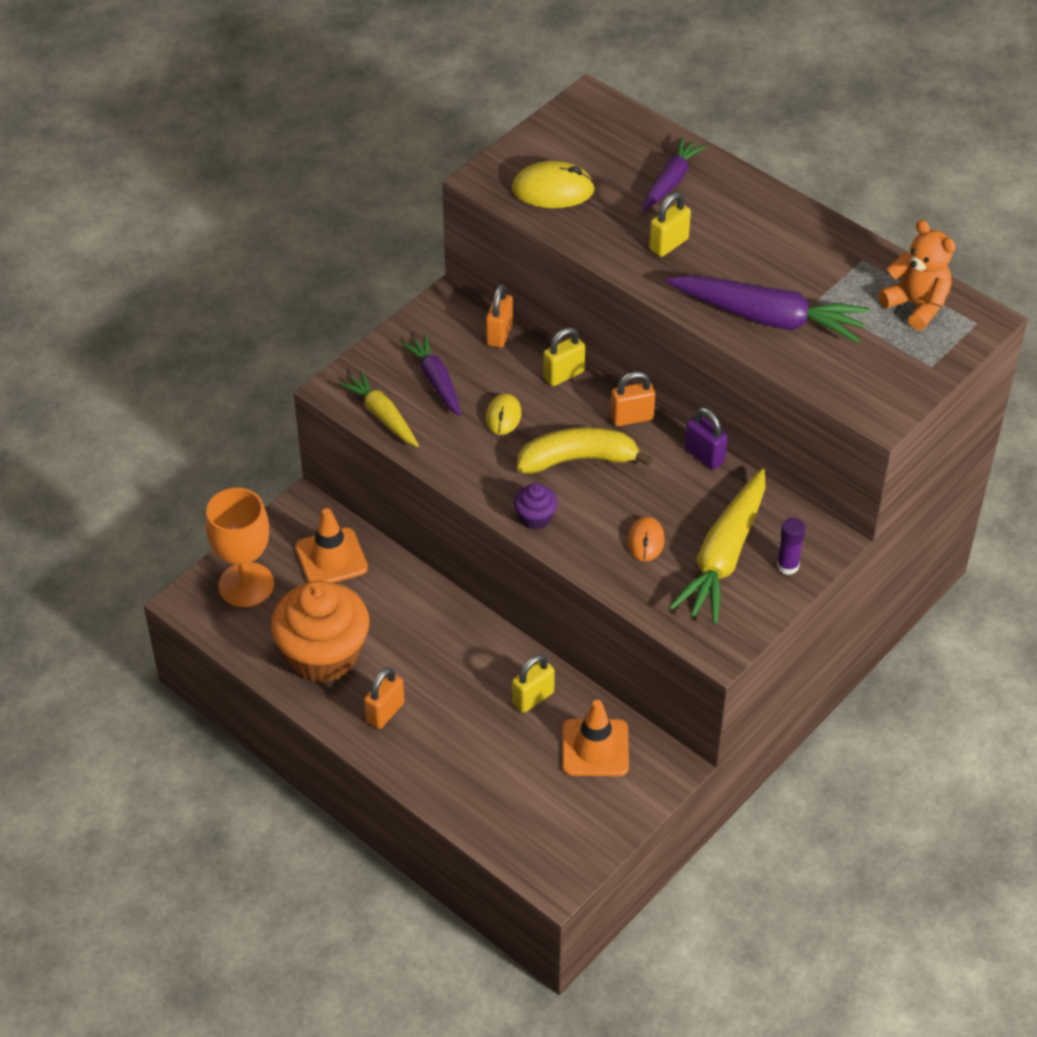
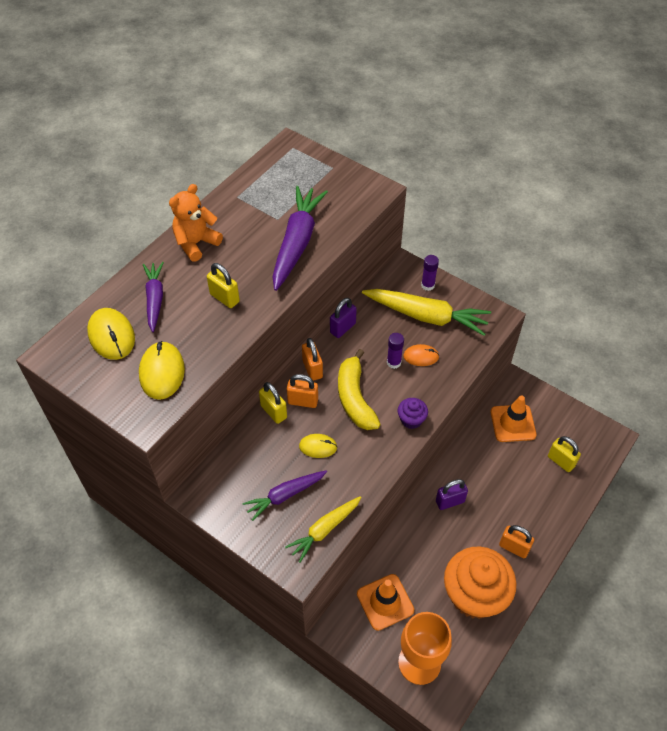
camera: 95 degrees left, 5 degrees up
(468, 647) = (450, 501): none -> purple padlock
(499, 334) = (233, 456): orange padlock -> orange padlock (303, 401)
(533, 698) = (483, 459): yellow padlock -> yellow padlock (561, 461)
(613, 146) = (111, 336): none -> yellow mouse
(637, 508) = (394, 362): none -> purple glue stick
(670, 181) = (155, 299): purple carrot -> purple carrot turned 60 degrees clockwise
(916, 305) = (279, 172): orange teddy bear -> orange teddy bear (196, 243)

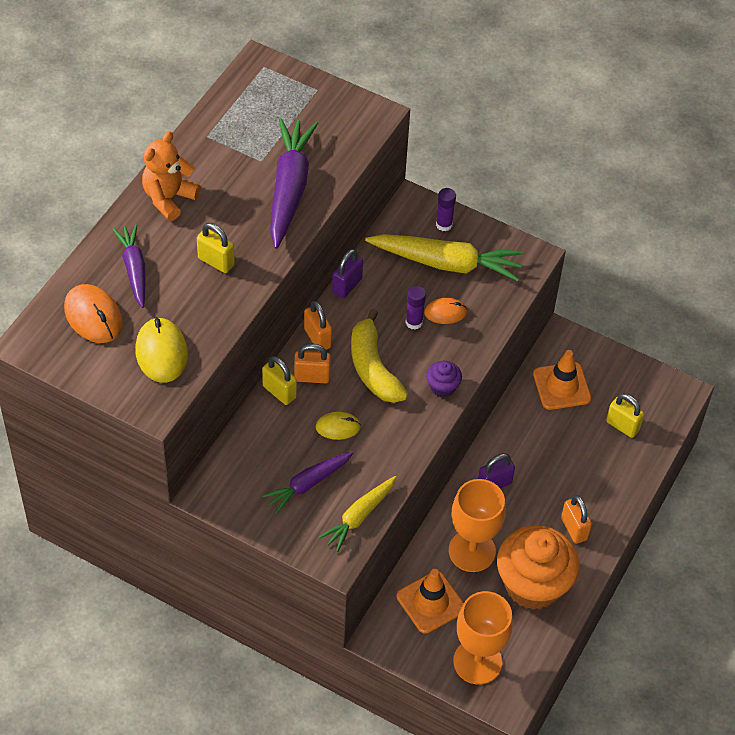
camera: 10 degrees left, 0 degrees up
(111, 336) = (93, 316): yellow mouse -> orange mouse
(425, 559) = (472, 551): none -> orange goblet
(513, 547) = (574, 529): orange padlock -> orange padlock turned 45 degrees clockwise

